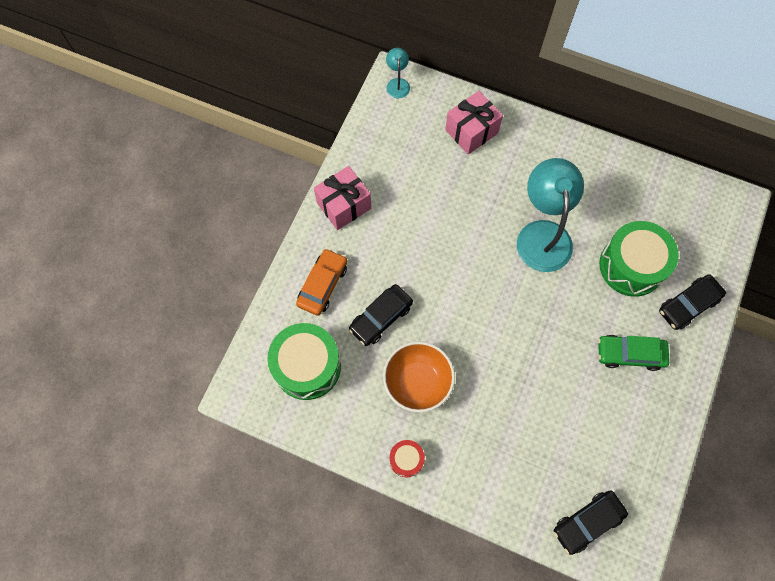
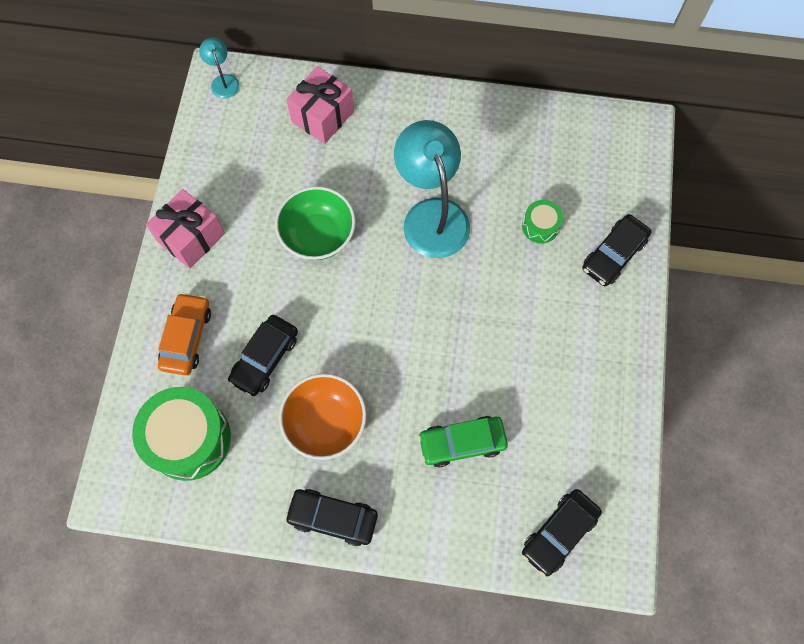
camera: 15 degrees left, 0 degrees up
(406, 459) = (333, 518): red drum -> black car
(445, 228) = (318, 235): none -> green bowl
(630, 354) = (562, 327): green car -> green car (462, 442)
(631, 266) = (540, 226): green drum -> green drum, size x0.49

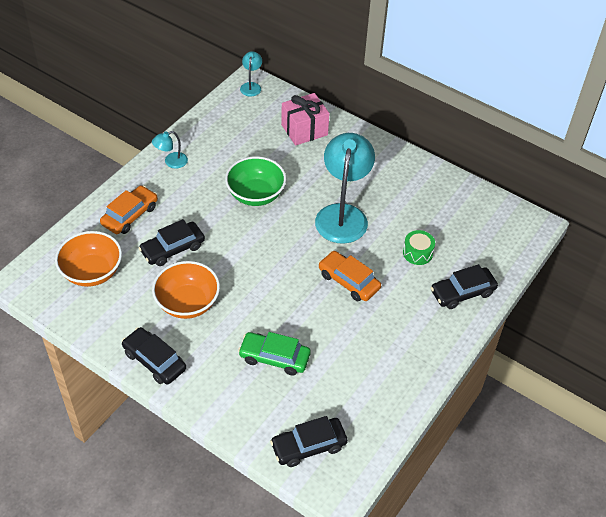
camera: 25 degrees right, 20 degrees down
(189, 439) = (92, 272): green drum -> orange bowl
(191, 238) = (171, 162): pink gift -> turquoise lamp
(487, 301) = (348, 281): none -> orange car

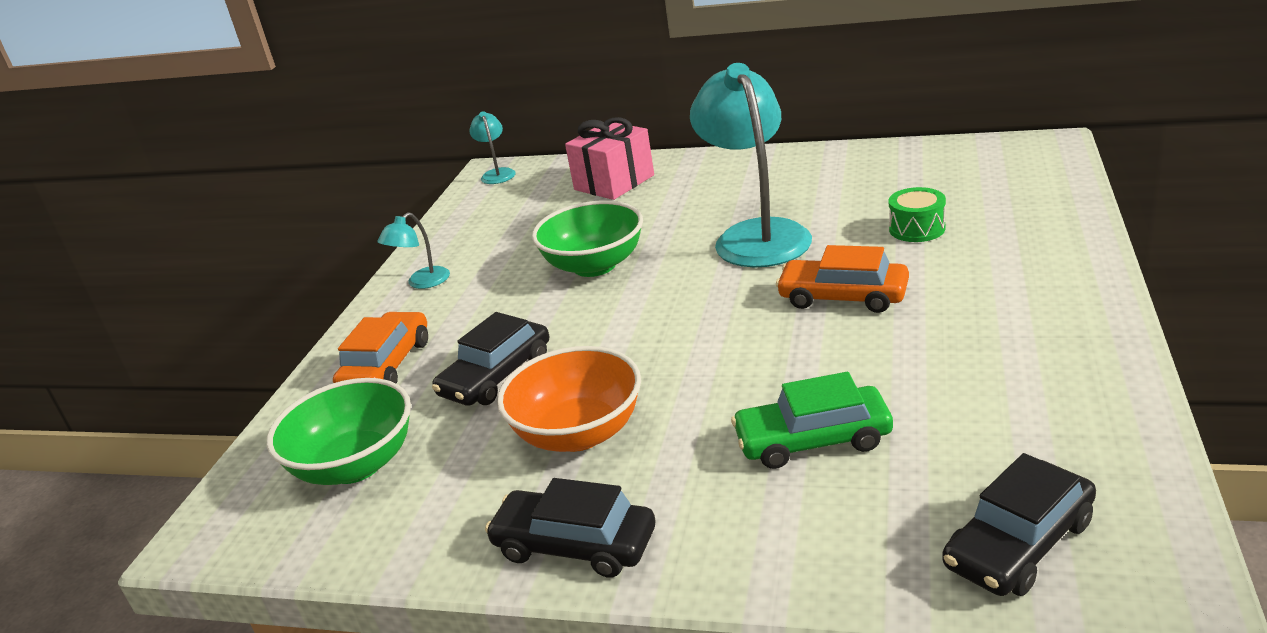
camera: 15 degrees left, 20 degrees down
(92, 272) = (355, 465): orange bowl -> green bowl
(462, 292) = (1037, 240): black car -> none

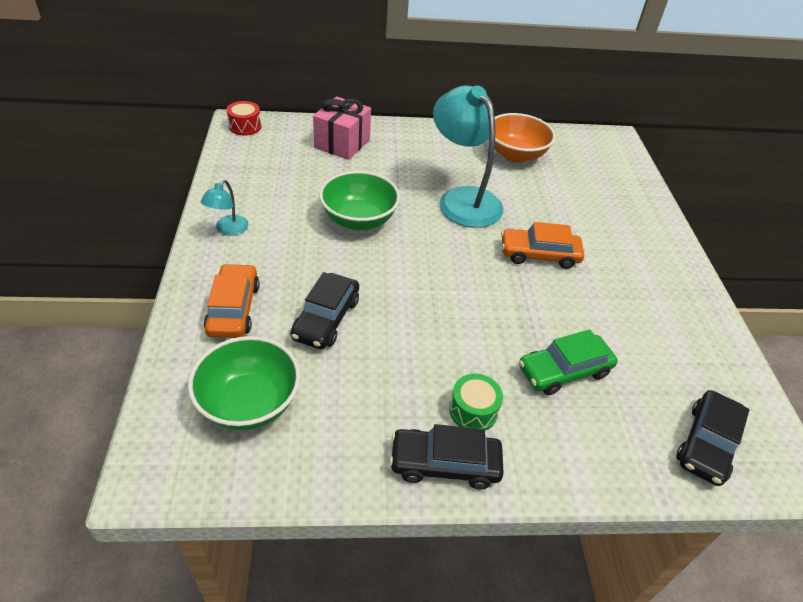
camera: 25 degrees left, 15 degrees up
(497, 174) = (245, 126): turquoise lamp -> red drum
(579, 433) = (408, 369): orange bowl -> orange bowl (515, 155)
(917, 229) = (563, 200): green drum -> green drum (473, 410)

